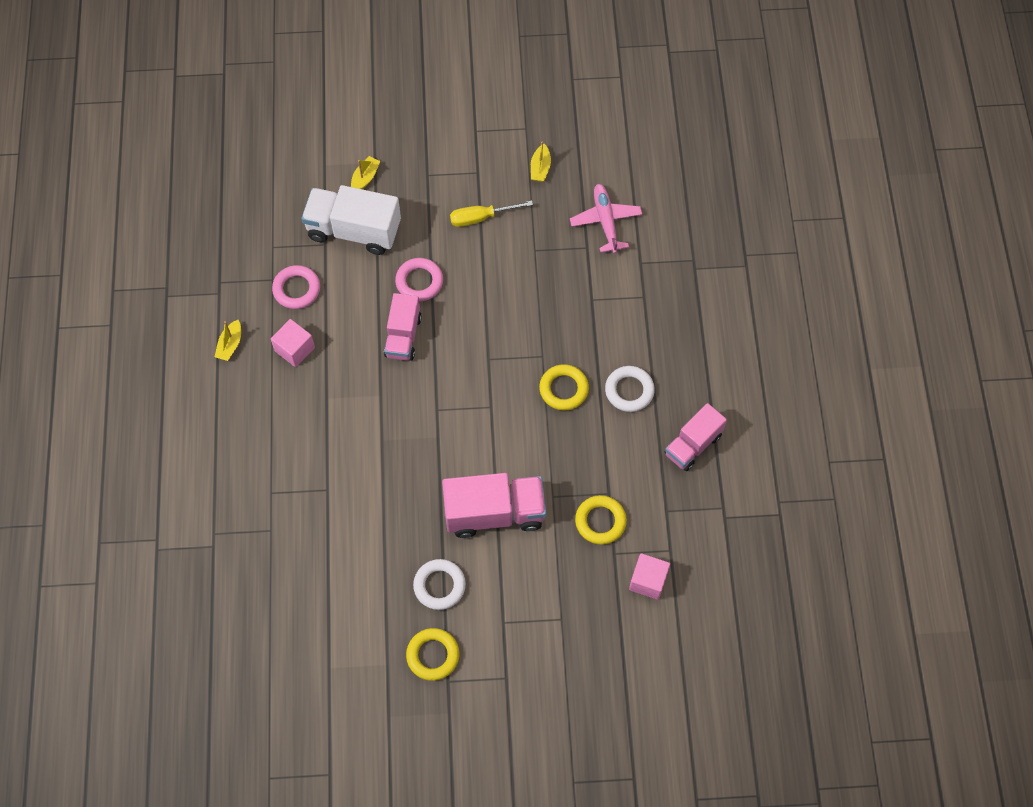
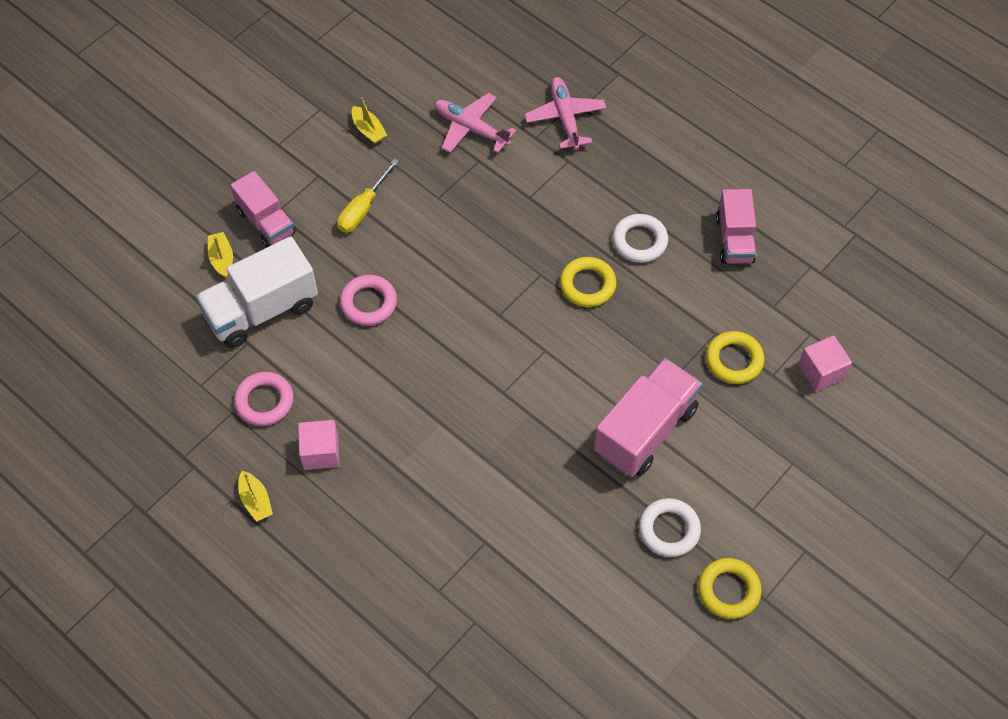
camera: 45 degrees left, 5 degrees down
(403, 336) = (405, 358): pink truck -> pink truck (266, 222)
(675, 266) = (565, 118): none -> pink plane

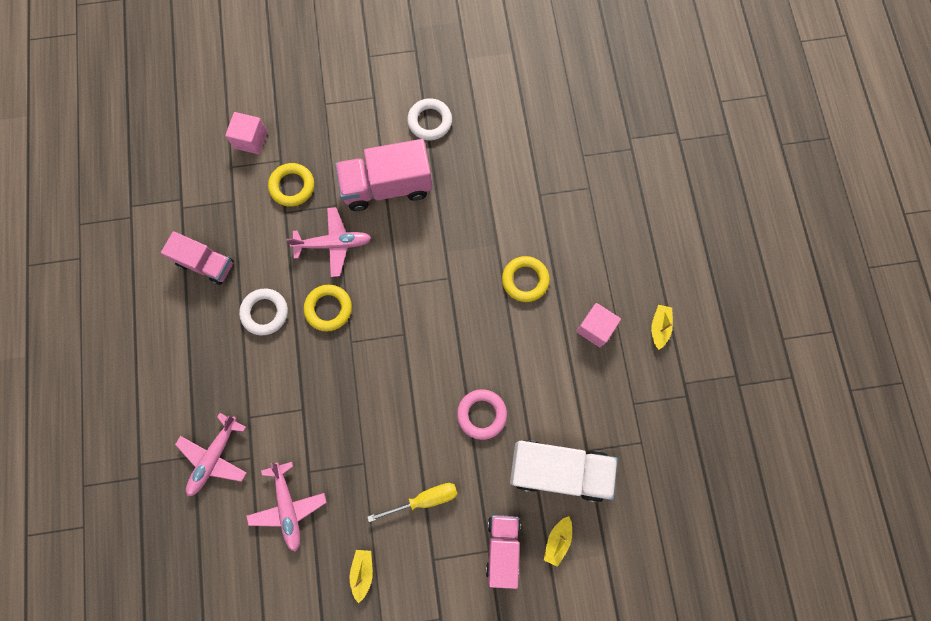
camera: 140 degrees left, 15 degrees up
(264, 401) = (606, 394): pink ring -> none
(641, 339) = (333, 244): none -> pink plane
(728, 590) = (429, 68): yellow ring -> yellow ring (525, 280)
(734, 239) = (206, 264): pink truck -> pink truck turned 75 degrees clockwise

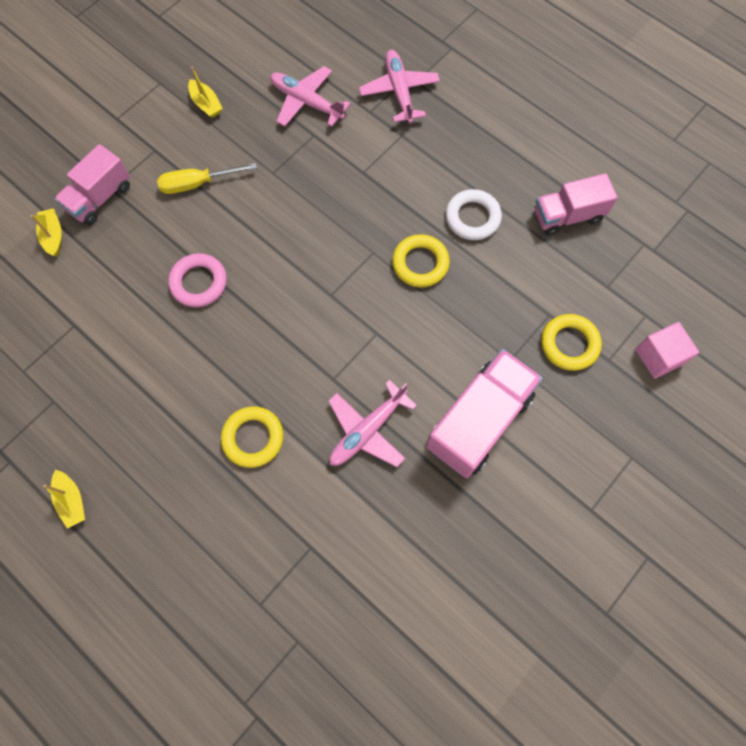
camera: 140 degrees right, 5 degrees down
(333, 244) = (474, 322): pink plane -> pink plane (368, 430)
(424, 499) = (197, 184): yellow screwdriver -> yellow screwdriver turned 45 degrees clockwise
(430, 121) = (504, 534): white ring -> none
(502, 547) = (100, 198): pink truck -> pink truck turned 75 degrees clockwise
(559, 470) = (90, 290): white truck -> none
(595, 328) = (142, 446): pink cube -> none

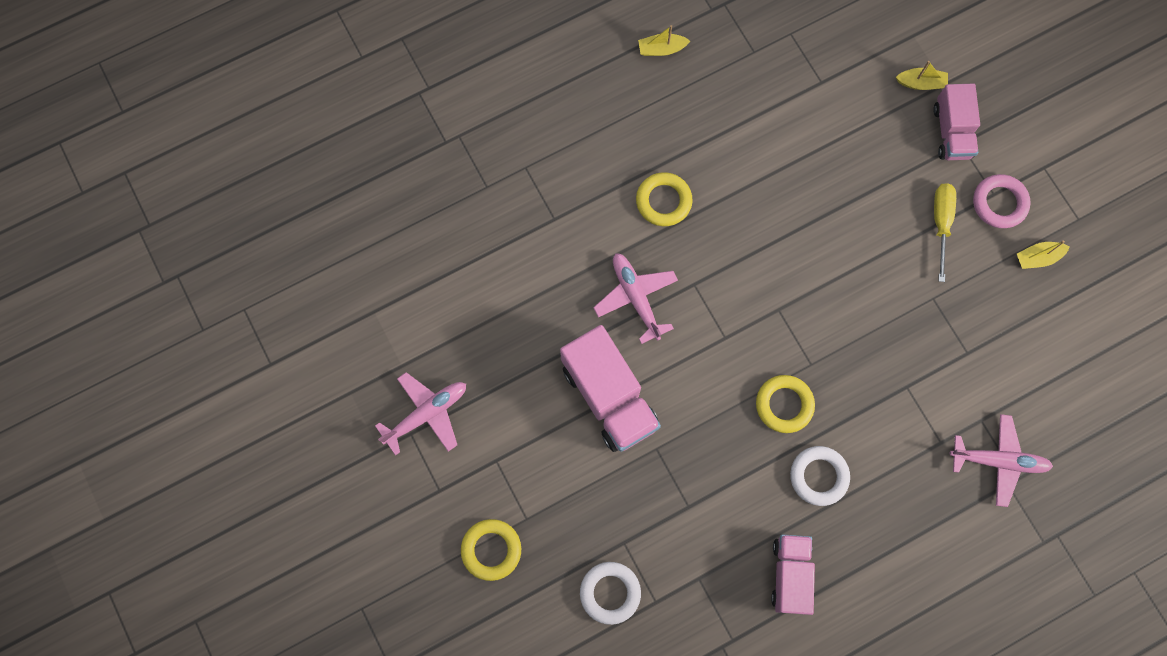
camera: 110 degrees right, 5 degrees up
(100, 198) = (951, 132): pink truck -> pink truck turned 150 degrees counterclockwise
(199, 283) = (830, 196): pink ring -> pink ring (999, 203)
(307, 102) = (1011, 359): pink plane -> pink plane (426, 414)
(569, 344) = (652, 512): yellow ring -> yellow ring (491, 550)
(659, 356) = (610, 593): pink cube -> white ring

